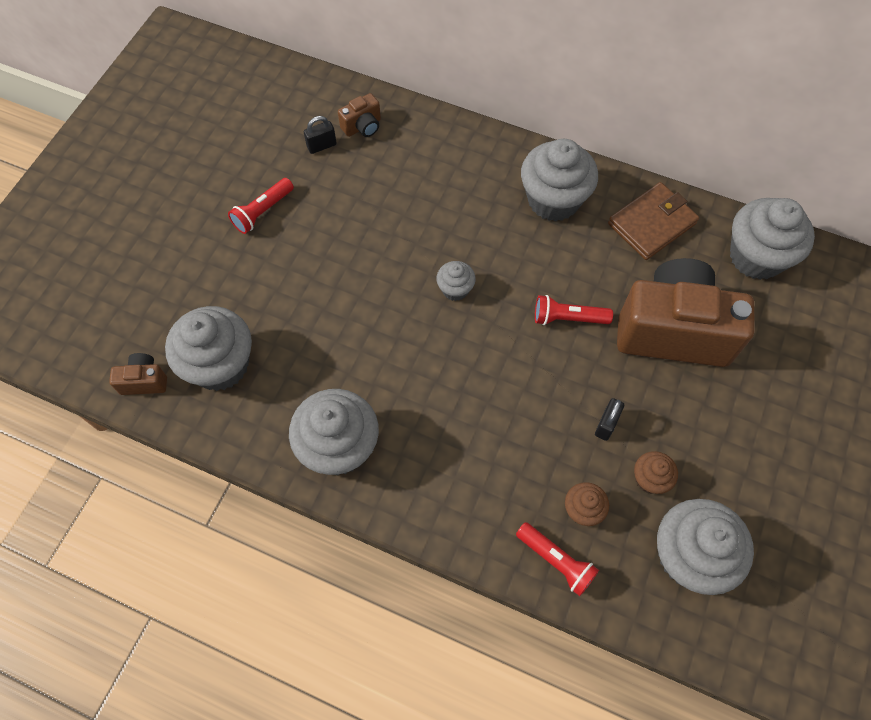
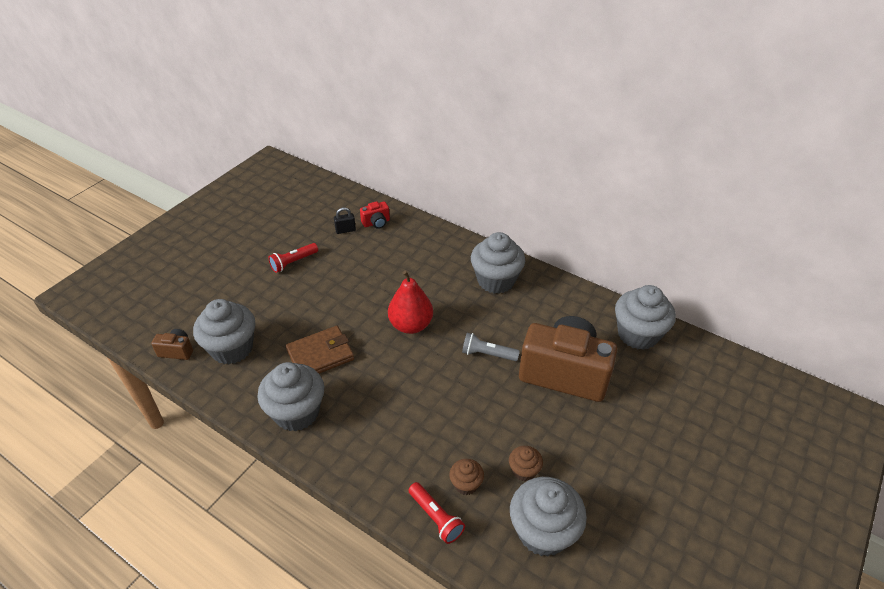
camera: 10 degrees right, 20 degrees down
(362, 126) = (376, 223): brown camera -> red camera
(455, 289) = (411, 325): grey cupcake -> red pear
(568, 318) = (487, 354): red flashlight -> grey flashlight
(606, 424) = (499, 428): black padlock -> none
(652, 224) = (564, 304): brown wallet -> brown wallet (320, 355)

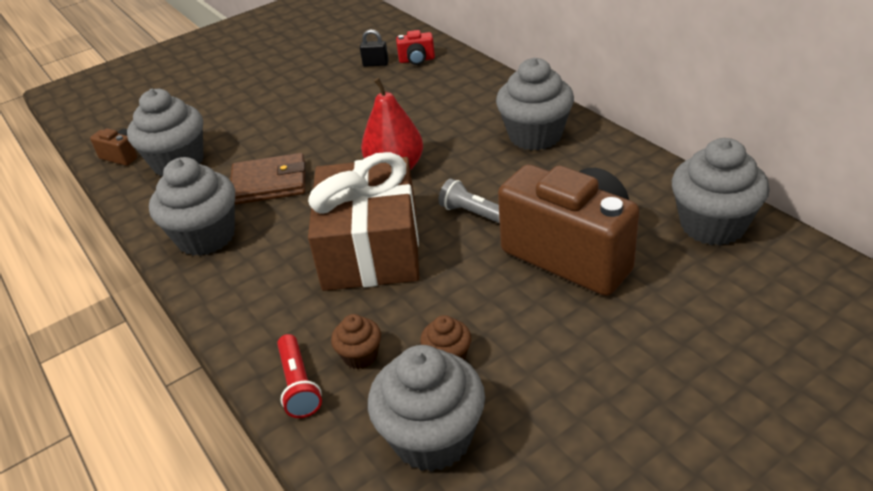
camera: 25 degrees right, 5 degrees down
(293, 262) = (297, 89): red flashlight -> none
(428, 396) = (371, 248): none -> brown gift

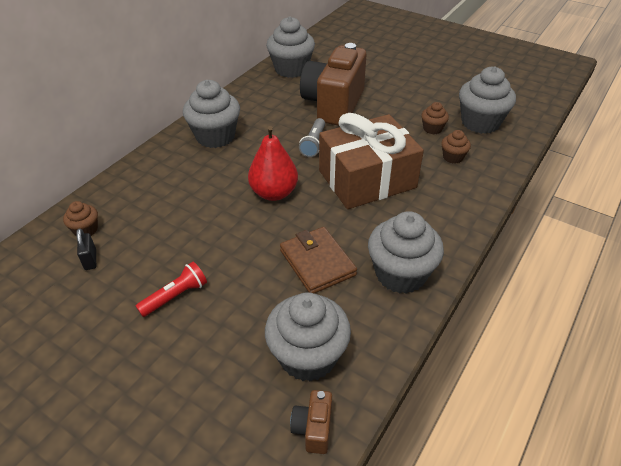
camera: 115 degrees left, 5 degrees up
(299, 385) = (487, 173): red flashlight -> red flashlight (175, 296)
(417, 60) = (86, 230): red camera -> brown cupcake

